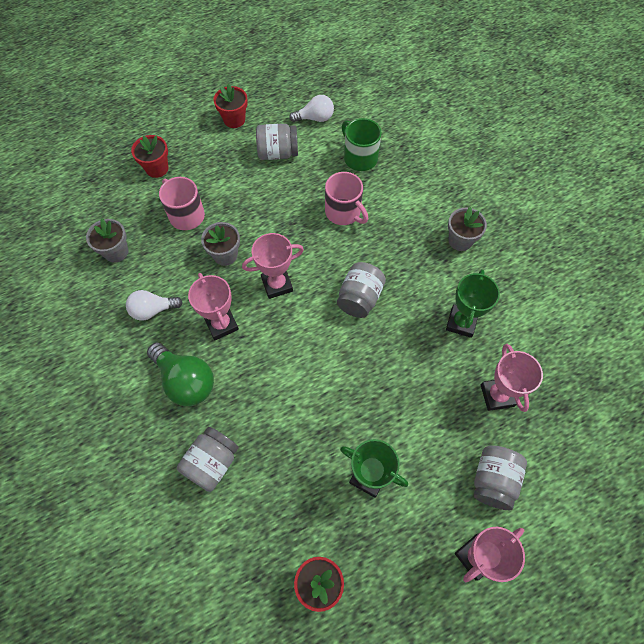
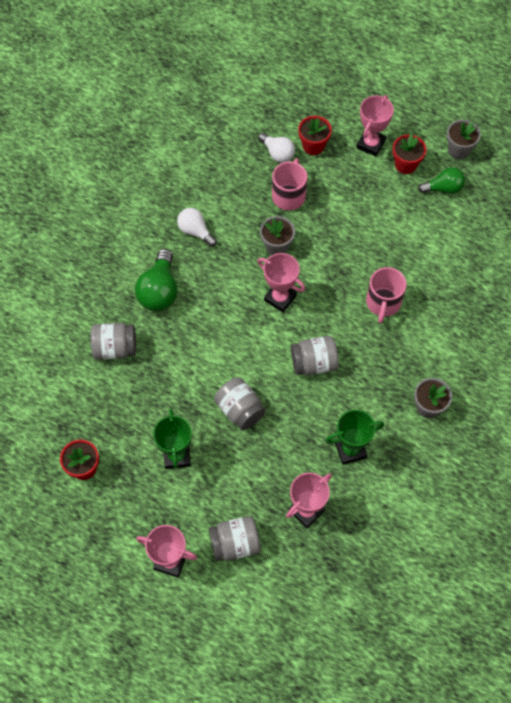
camera: 55 degrees right, 0 degrees up
(116, 252) = (222, 173): grey flower pot -> grey flower pot (458, 150)
(221, 324) = (219, 283): pink trophy -> pink trophy (371, 144)
(277, 110) = (443, 188): none -> green light bulb
(278, 153) = (400, 218): grey jar -> grey jar (240, 410)
(315, 118) = (460, 222): white light bulb -> white light bulb (277, 153)
(359, 157) = (448, 281): green mug -> none

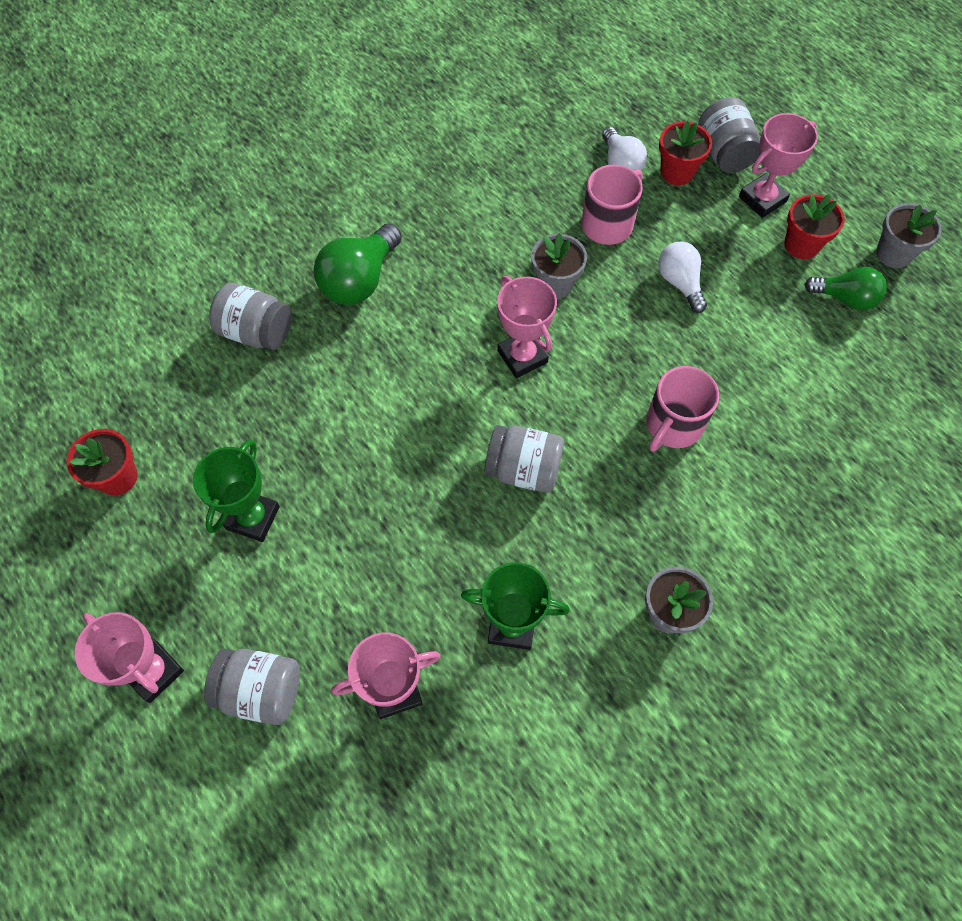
camera: 25 degrees right, 0 degrees up
(195, 231) = (452, 222): white light bulb -> white light bulb (679, 282)
(240, 410) = (379, 491): grey jar -> grey jar (723, 153)

